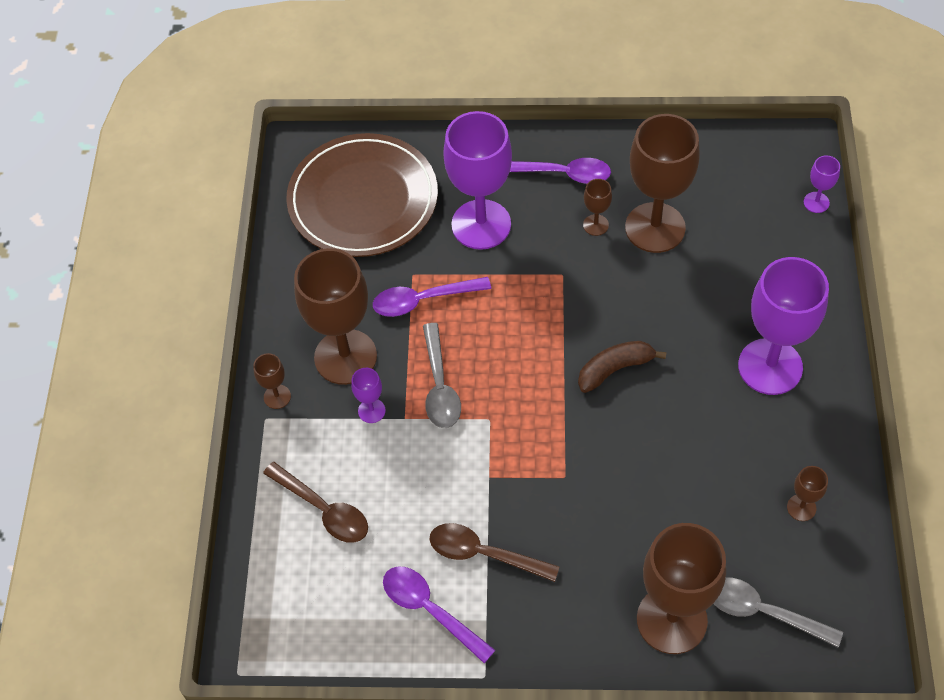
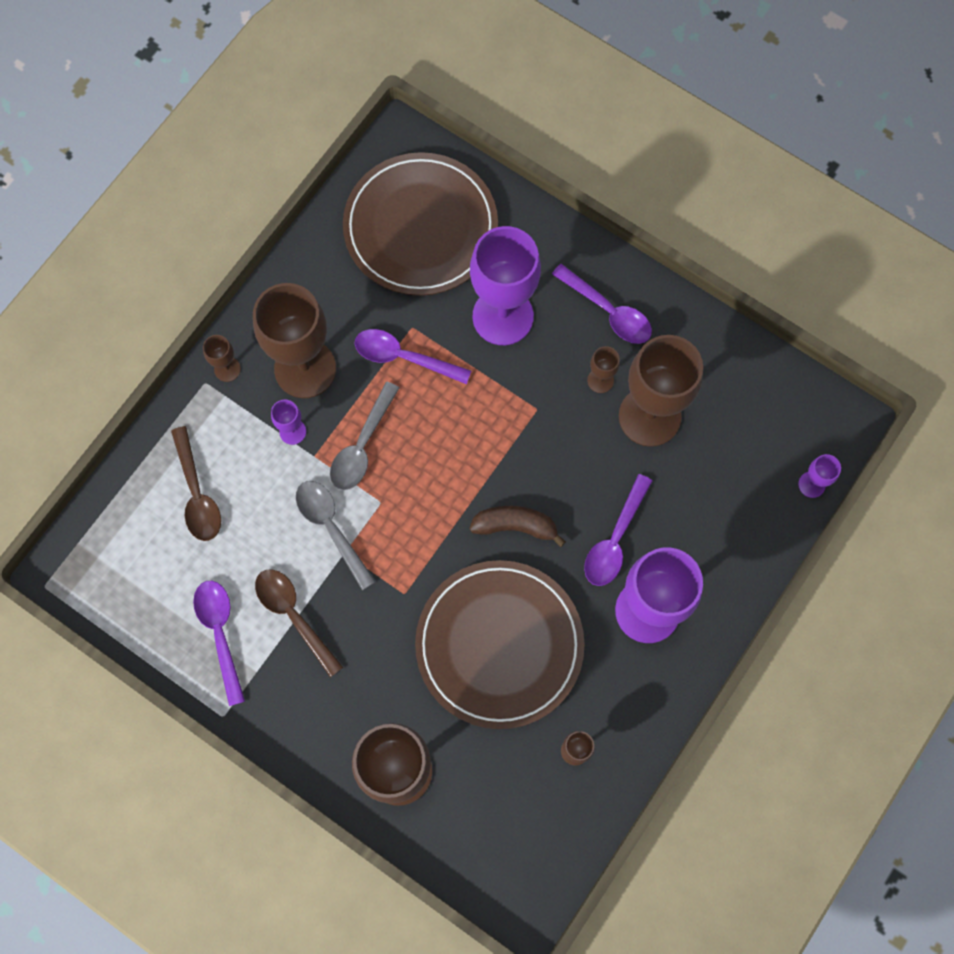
camera: 30 degrees right, 15 degrees up
(674, 466) = (499, 645): none -> brown plate
(701, 330) = (615, 539): none -> purple spoon
(763, 612) = (475, 815): grey spoon -> grey spoon (331, 528)

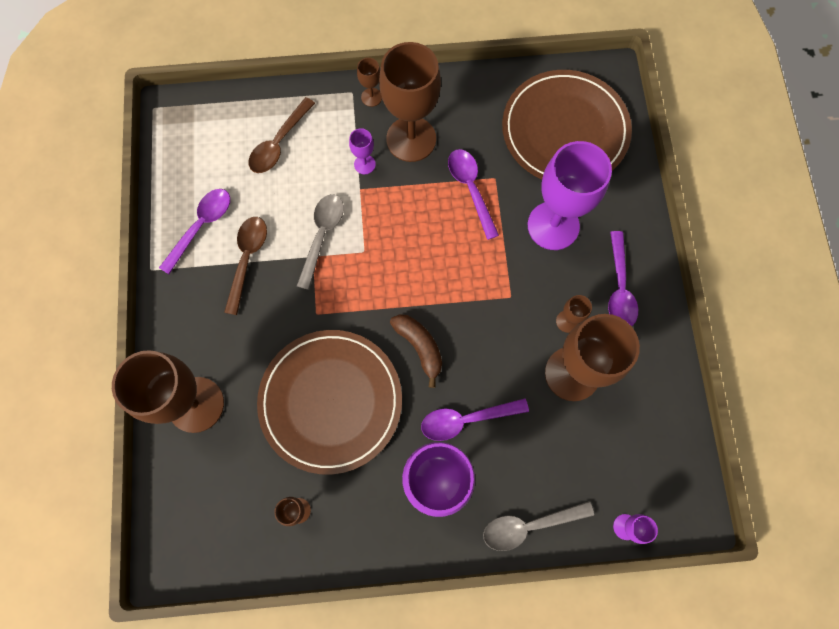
camera: 50 degrees right, 0 degrees up
(362, 445) = (391, 211): grey spoon -> grey spoon (529, 525)

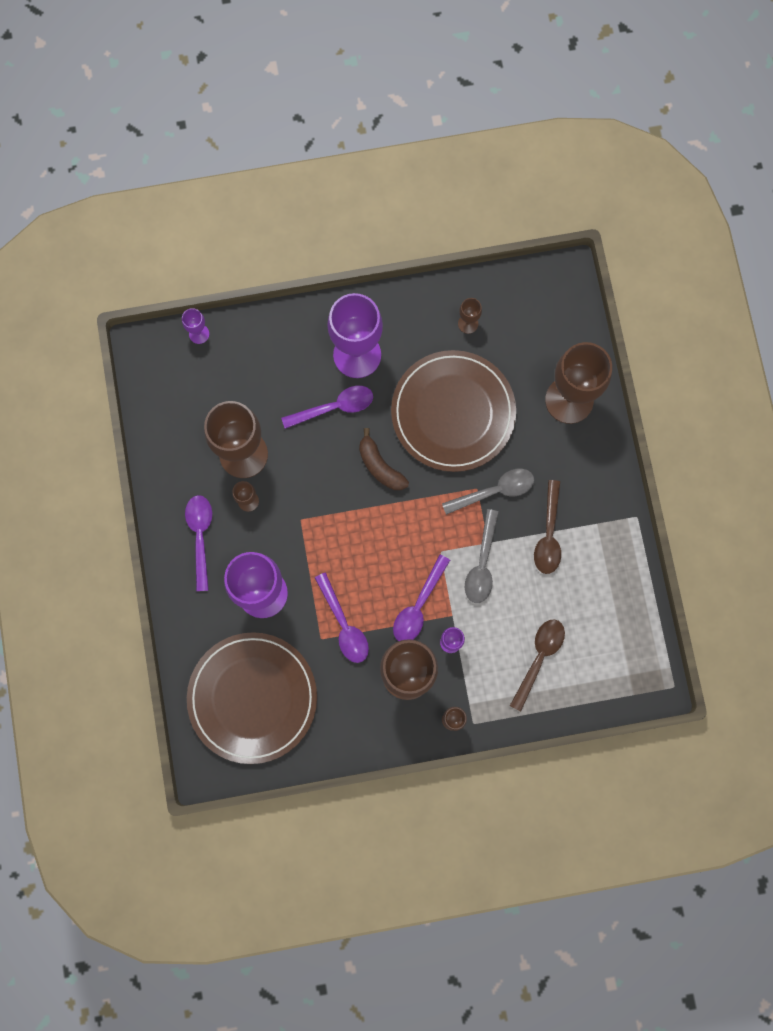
camera: 175 degrees right, 5 degrees up
(201, 227) = (598, 563): purple spoon -> purple spoon (418, 605)
(529, 525) = (277, 328): grey spoon -> grey spoon (494, 491)

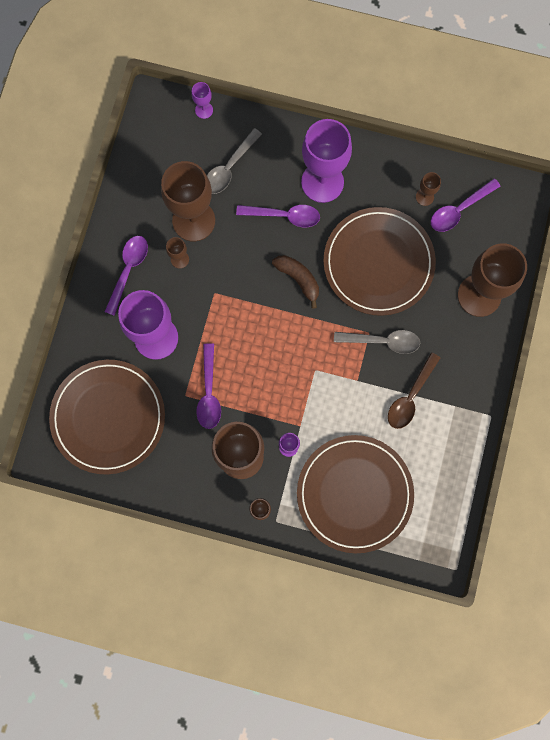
camera: 25 degrees right, 0 degrees up
(380, 466) = (298, 279): brown banana -> brown banana turned 150 degrees clockwise
(418, 605) = (277, 405): purple spoon -> purple spoon (459, 209)
(482, 563) = (344, 395): grey spoon -> grey spoon (229, 167)
(539, 658) = (354, 494): brown spoon -> brown plate

